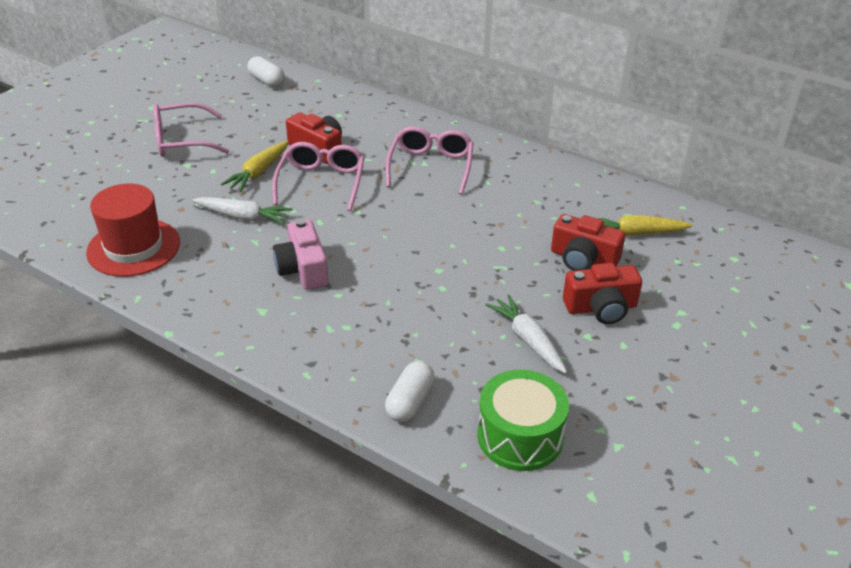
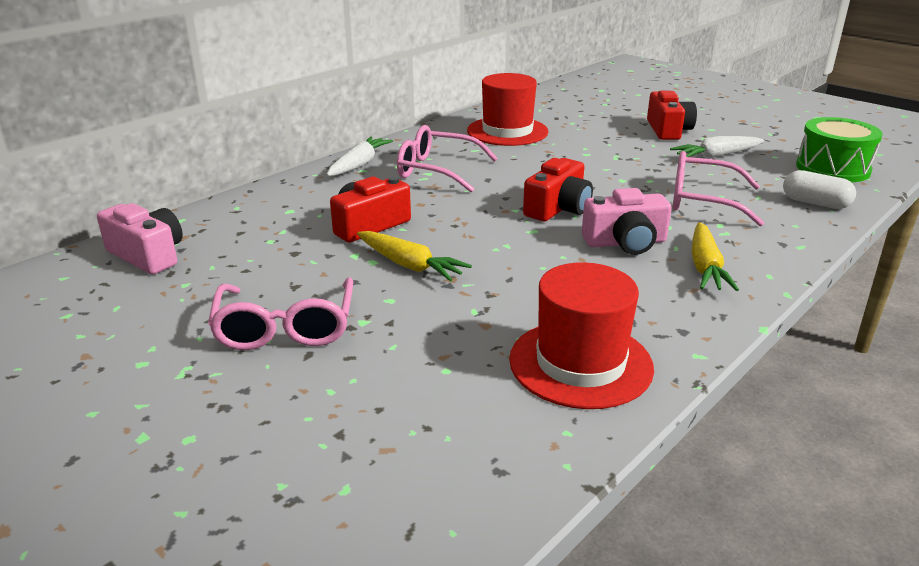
camera: 80 degrees left, 10 degrees down
(243, 217) = (514, 277): white carrot -> white carrot (359, 164)
(267, 81) = (148, 255): white capsule -> pink camera
(321, 182) = (449, 226): pink glasses -> pink glasses (702, 201)
(546, 196) = (507, 131): none -> red hat
(583, 259) = (603, 129): red camera -> red camera (558, 208)
(635, 233) = (568, 110): yellow carrot -> yellow carrot (705, 267)

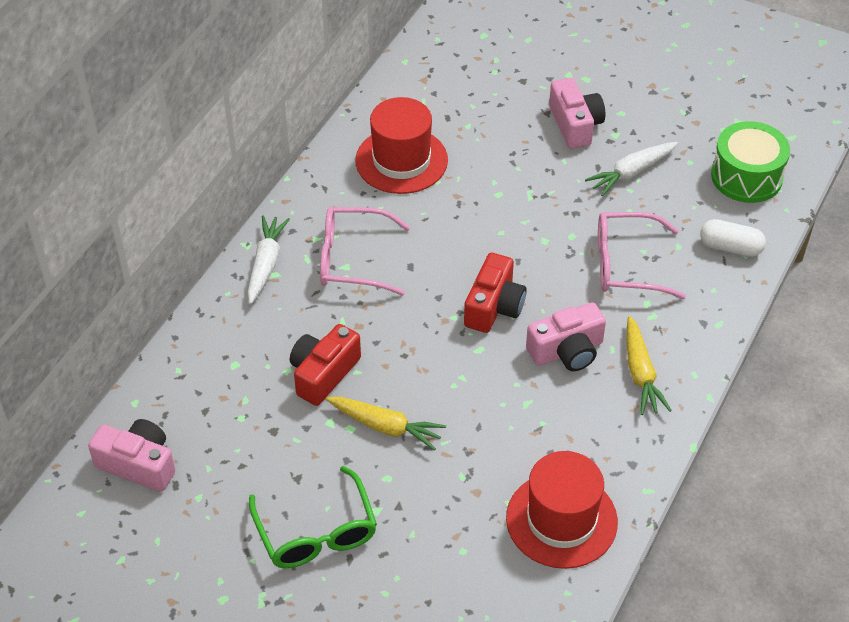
camera: 15 degrees left, 20 degrees up
(285, 327) = (316, 532): pink glasses -> green glasses
(668, 130) = (575, 125): red camera -> pink camera

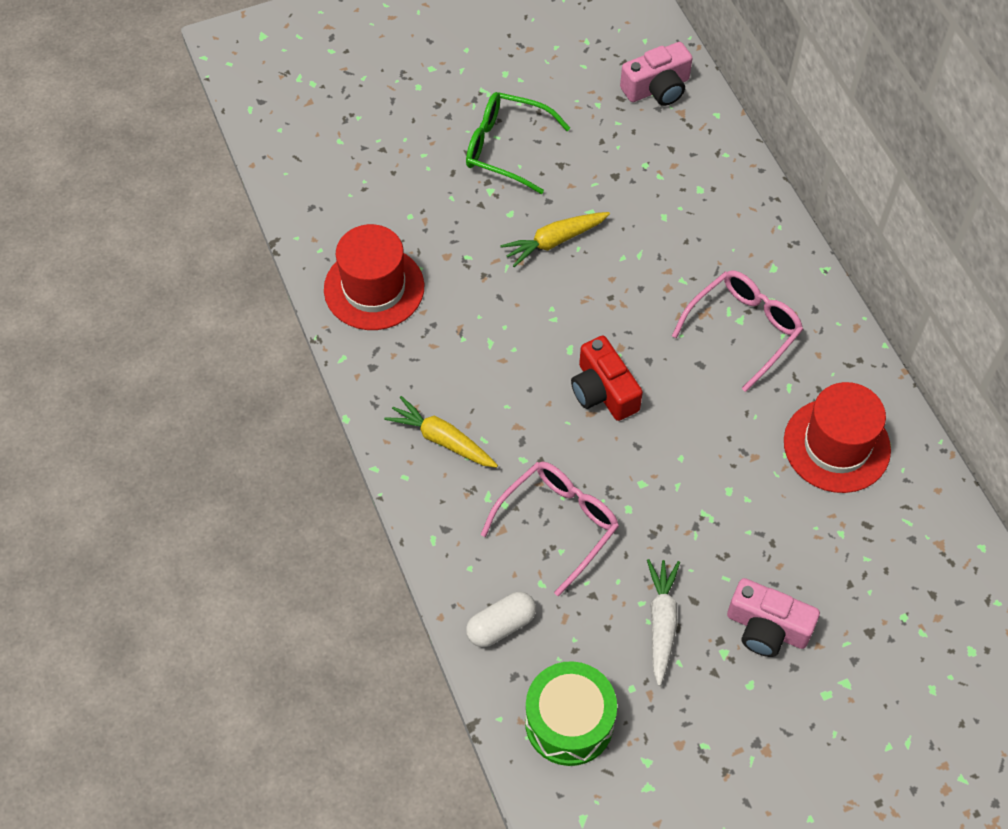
camera: 130 degrees right, 10 degrees up
(266, 264) = (790, 269): white carrot -> none
(323, 373) = (640, 236): red camera -> none
(567, 351) = (512, 407): pink camera -> none

